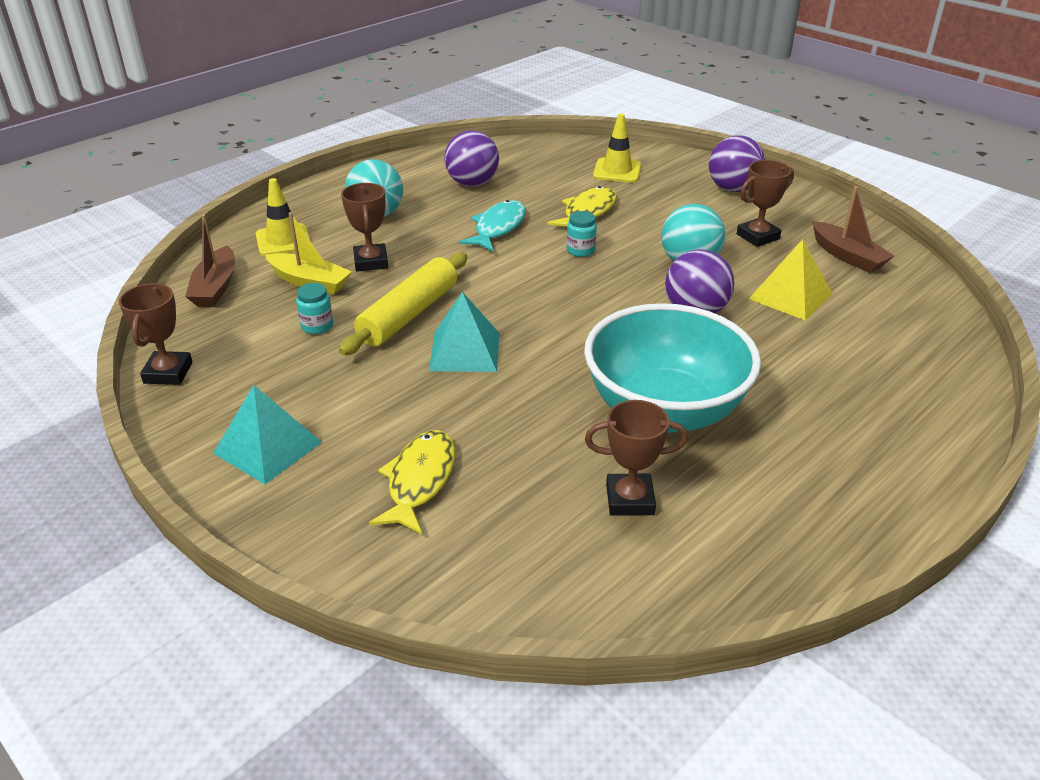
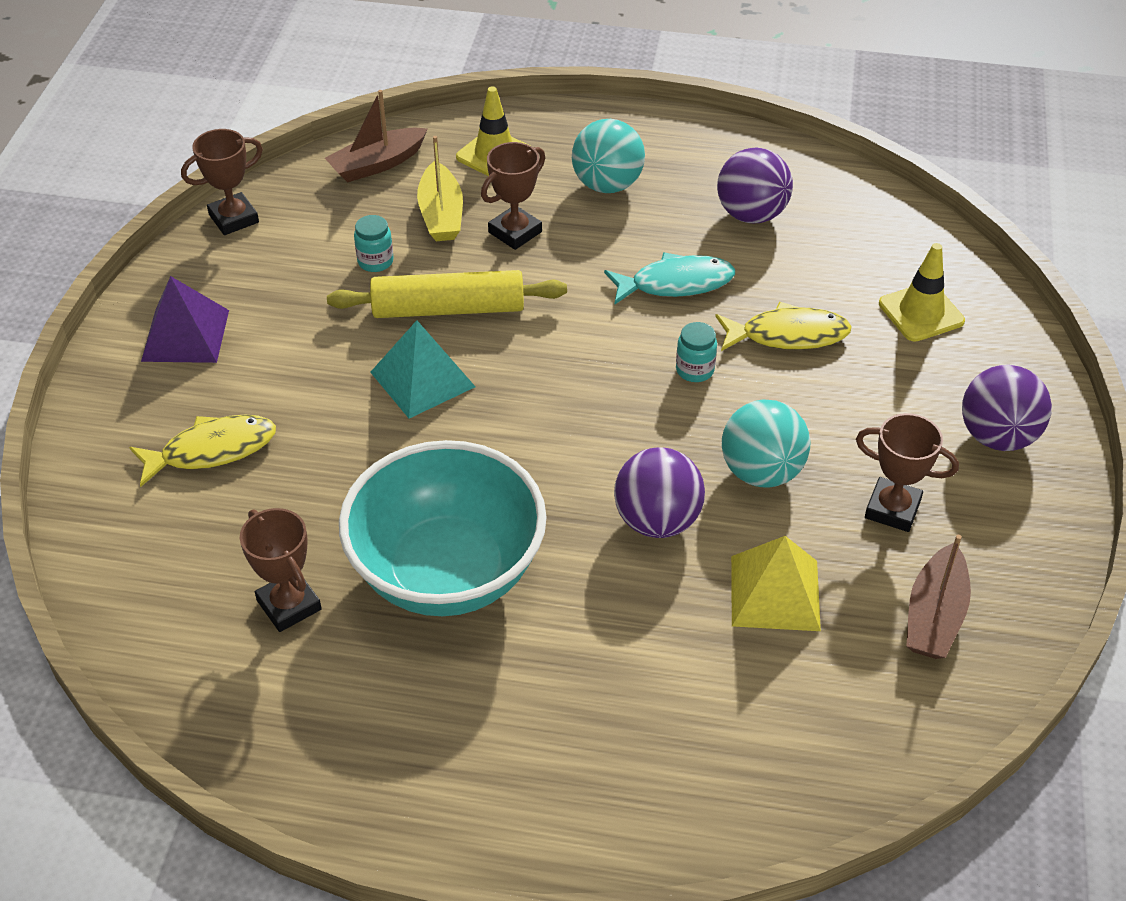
camera: 55 degrees right, 10 degrees up
(267, 447) = (185, 335): turquoise pyramid -> purple pyramid

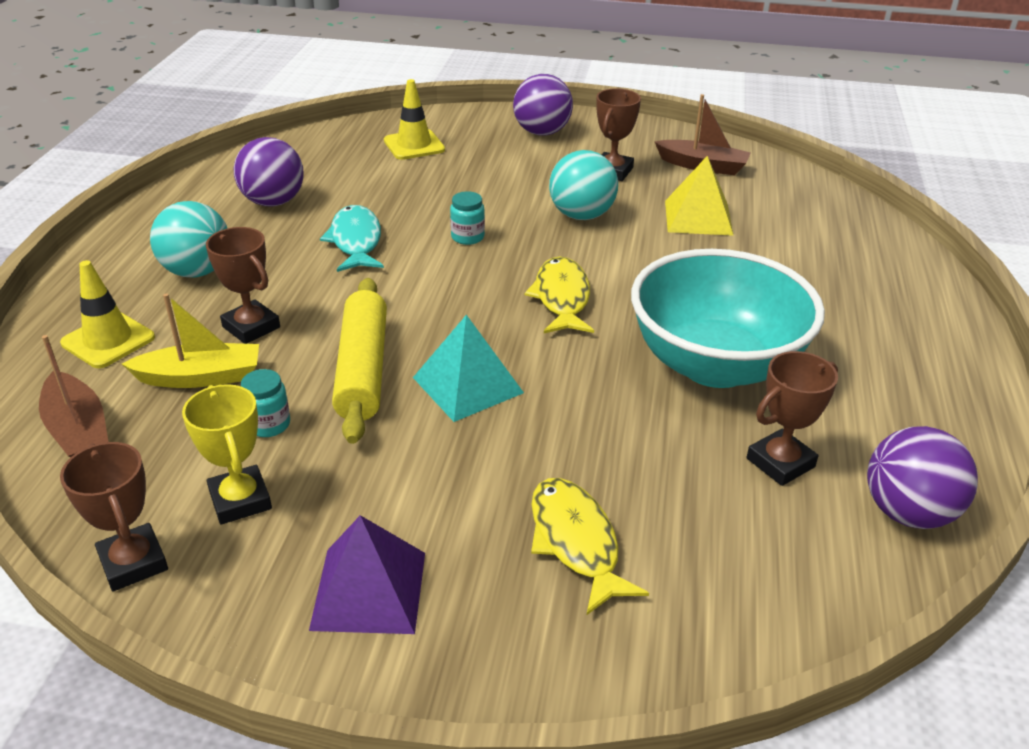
camera: 90 degrees left, 10 degrees down
(288, 259) = (240, 500): none -> yellow trophy
(657, 521) = (638, 261): purple ball -> purple ball (908, 512)
(787, 335) = (431, 196): yellow fish -> yellow fish (562, 298)

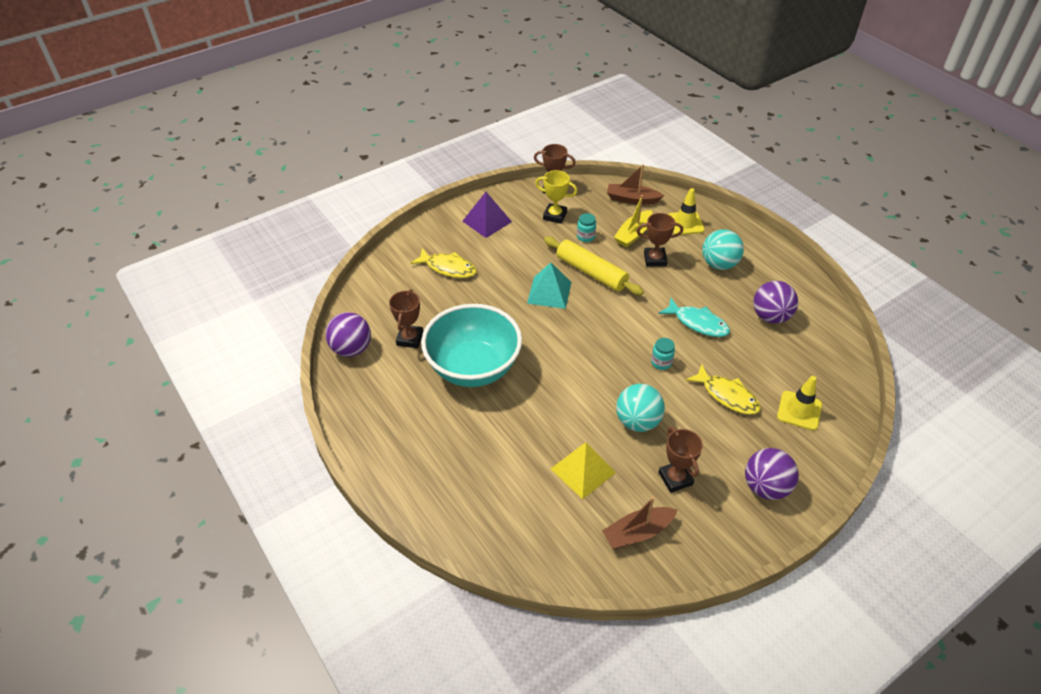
camera: 135 degrees right, 10 degrees up
(562, 298) = (573, 357): yellow fish -> yellow fish (727, 395)

